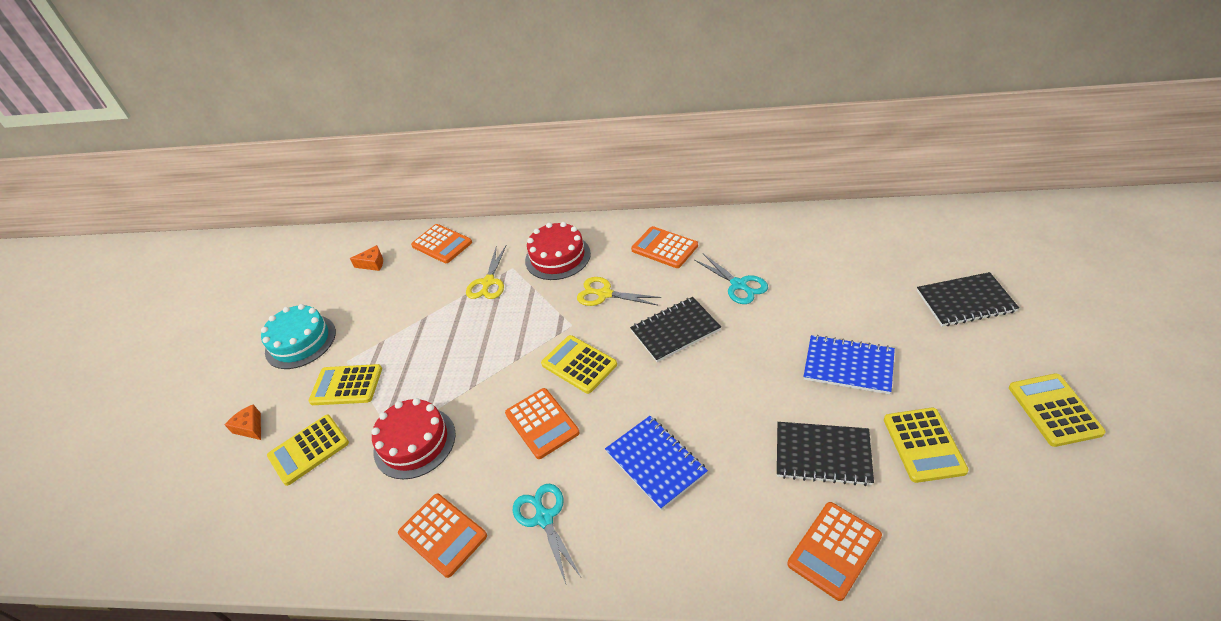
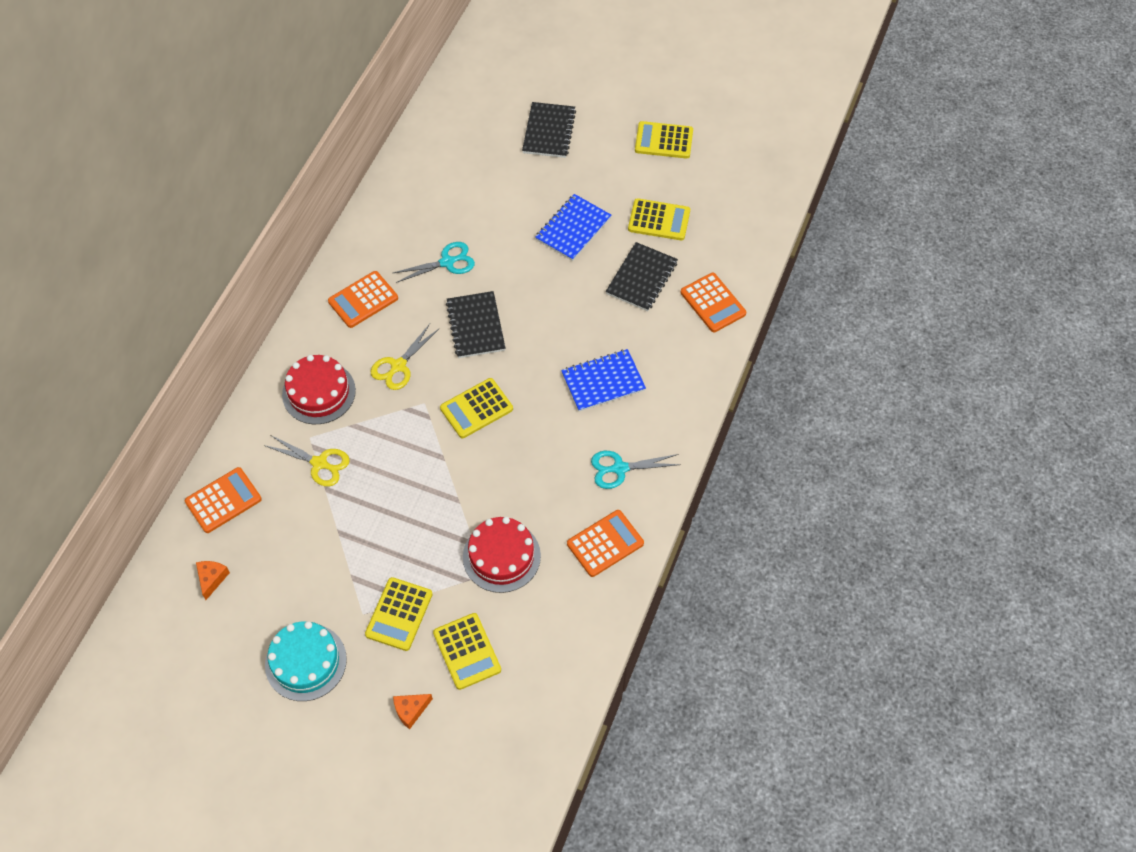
camera: 80 degrees left, 15 degrees up
(542, 423) = (528, 451): orange calculator -> none

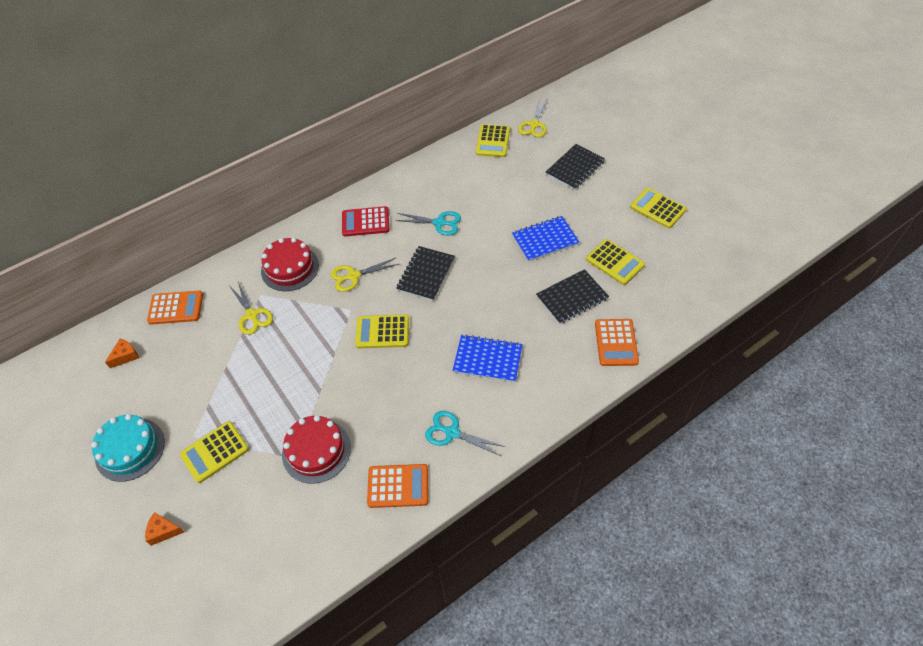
camera: 35 degrees right, 5 degrees down
(363, 300) = (365, 222): orange calculator -> red calculator
(467, 651) = (236, 510): yellow calculator -> yellow calculator (493, 141)
(468, 97) = (534, 125): none -> yellow scissors

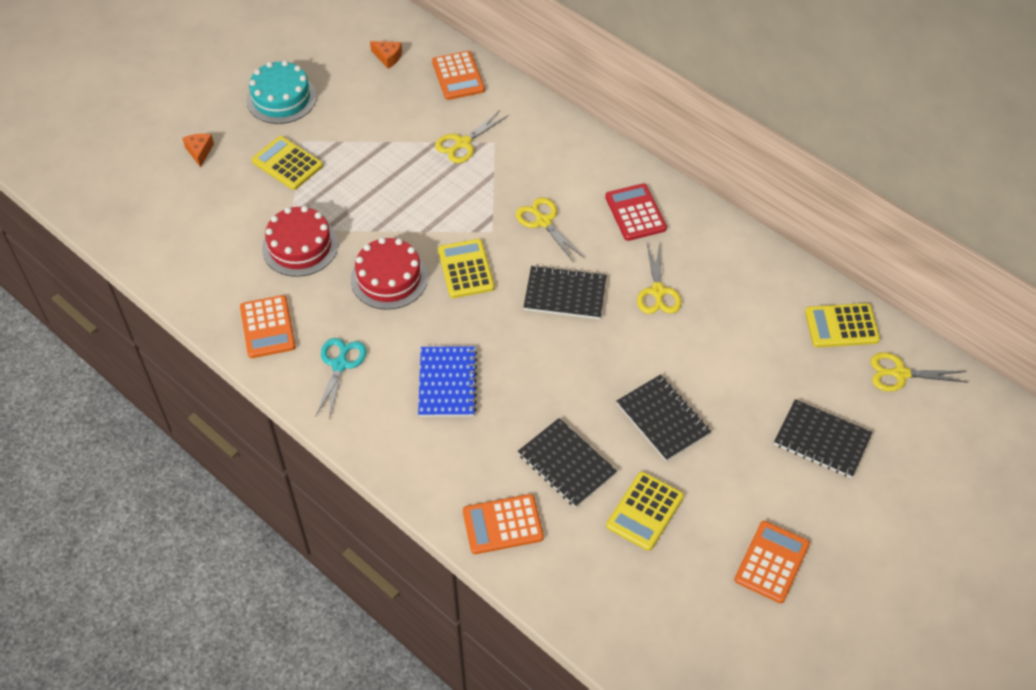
camera: 75 degrees right, 0 degrees up
(290, 268) = (540, 158): red cake -> red cake (389, 278)
(439, 223) = (658, 292): turquoise scissors -> yellow scissors
(545, 240) = (662, 419): blue notebook -> black notebook
(657, 208) = (771, 562): yellow calculator -> orange calculator

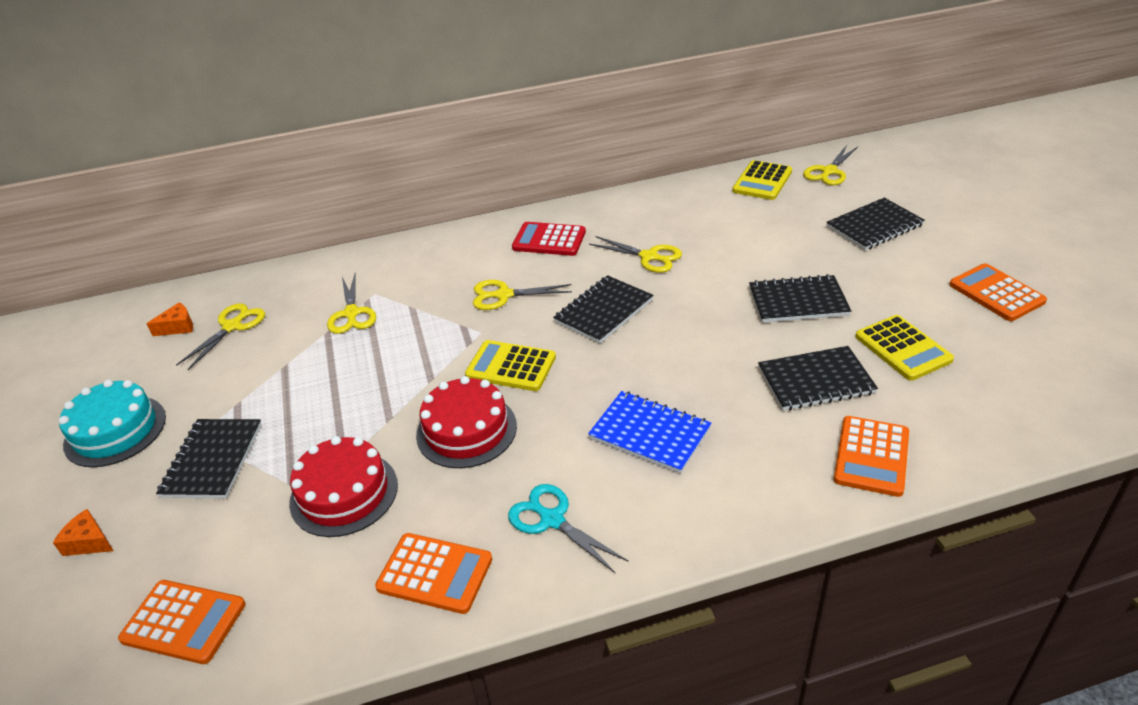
camera: 55 degrees left, 15 degrees down
(287, 163) = (213, 460): yellow calculator -> black notebook
(407, 86) = (232, 326): none -> yellow scissors
(458, 76) = (266, 288): orange calculator -> orange calculator (184, 622)

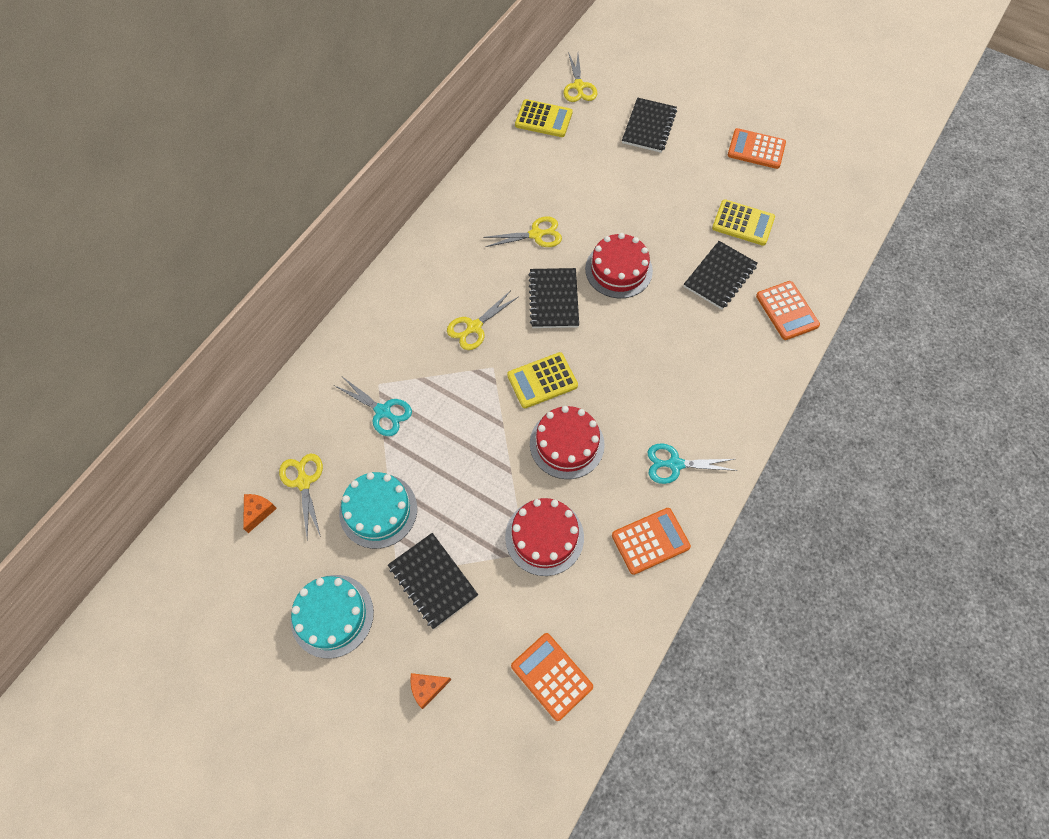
camera: 45 degrees left, 25 degrees up
(184, 622) = (551, 676): orange calculator -> orange calculator turned 105 degrees counterclockwise
(251, 379) = (378, 510): none -> turquoise cake
(351, 314) = (383, 411): yellow scissors -> turquoise scissors
(549, 240) = (452, 259): red calculator -> none
(649, 433) = (669, 373): blue notebook -> none
(700, 320) = (618, 270): none -> red cake
(762, 181) = (543, 119): yellow calculator -> yellow calculator turned 60 degrees counterclockwise
(798, 301) = (659, 220): black notebook -> none

